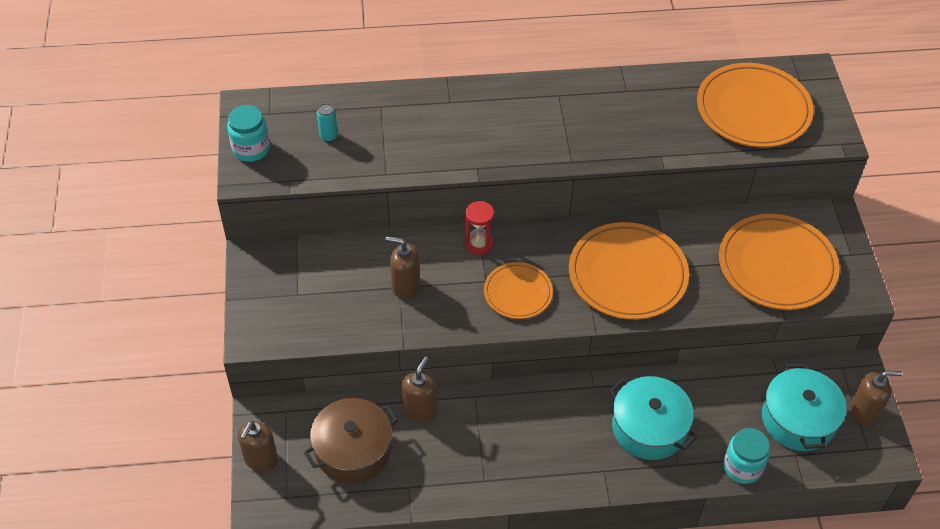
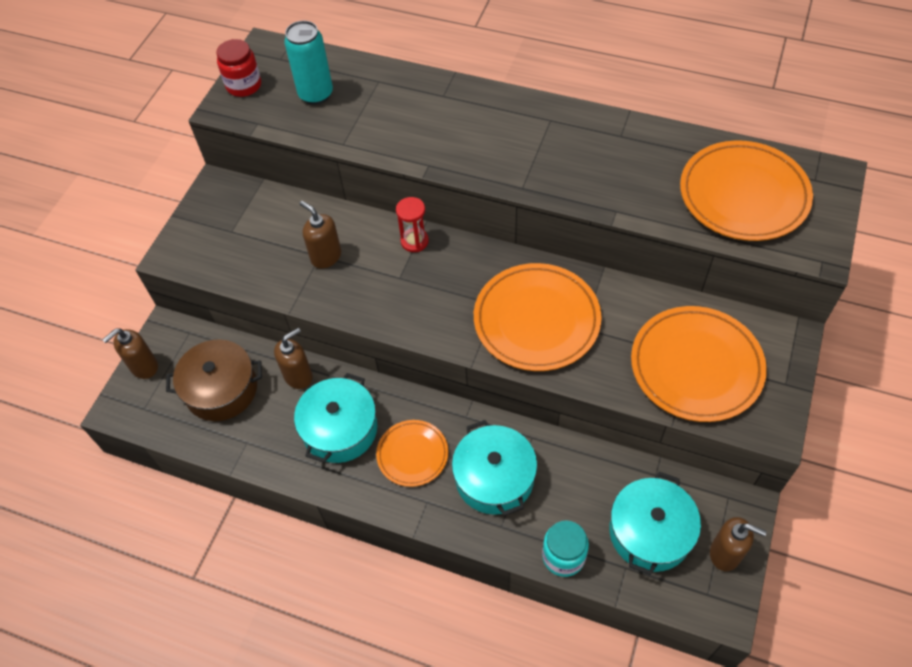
camera: 30 degrees right, 5 degrees up
(251, 149) = (244, 85): turquoise jar -> red jar
(328, 136) = (316, 94): turquoise can -> turquoise can, size x2.00
(488, 441) = (340, 429): none -> turquoise pot
(518, 293) = (421, 300): orange plate -> orange plate (412, 454)

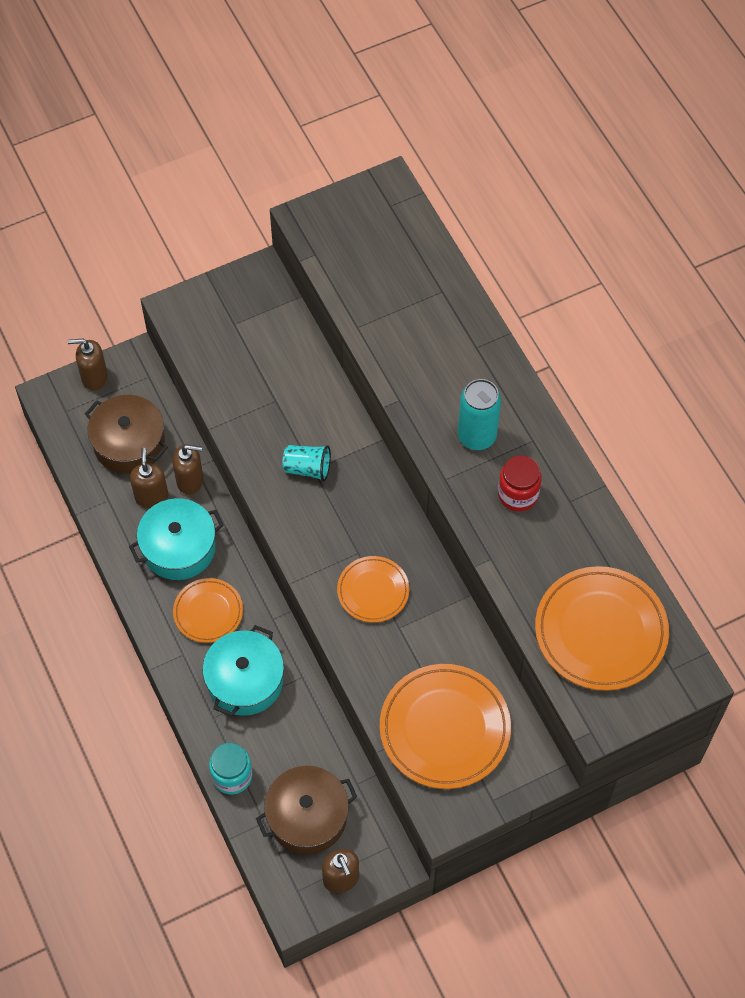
camera: 40 degrees right, 5 degrees up
(244, 85) = (339, 209): red jar -> red jar (518, 494)
(316, 94) = (383, 263): turquoise can -> turquoise can (476, 436)
(326, 256) = (279, 405): brown soap dispenser -> brown soap dispenser (151, 496)
(394, 280) = (307, 468): none -> turquoise cup
(414, 241) = (355, 449): red hourglass -> none
(536, 320) = (373, 591): orange plate -> orange plate, size x0.57
(650, 532) = (307, 816): turquoise pot -> brown pot

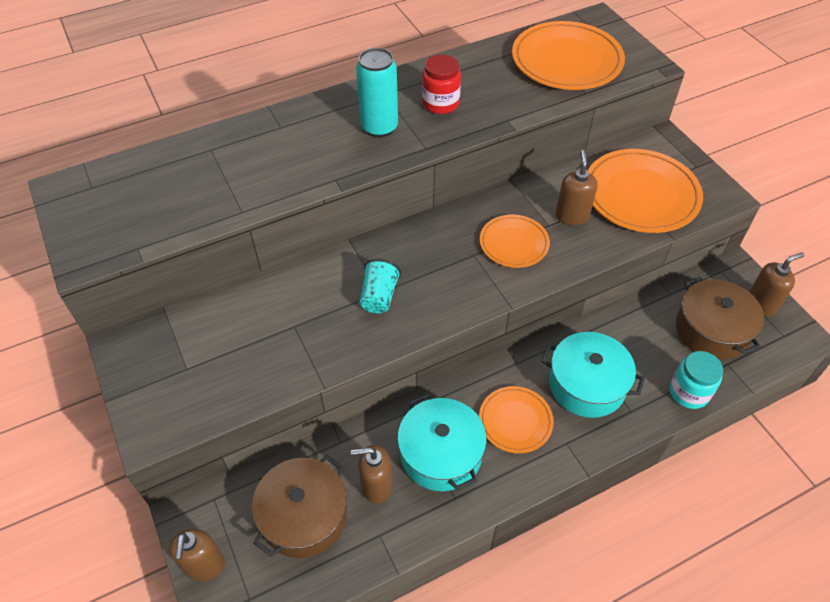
camera: 90 degrees left, 10 degrees down
(190, 481) = (357, 446): brown soap dispenser -> brown soap dispenser (572, 216)

